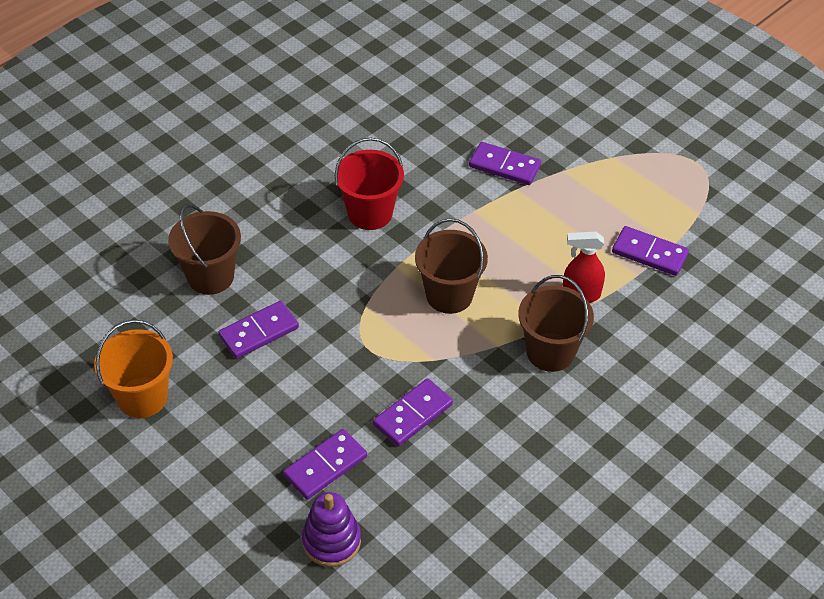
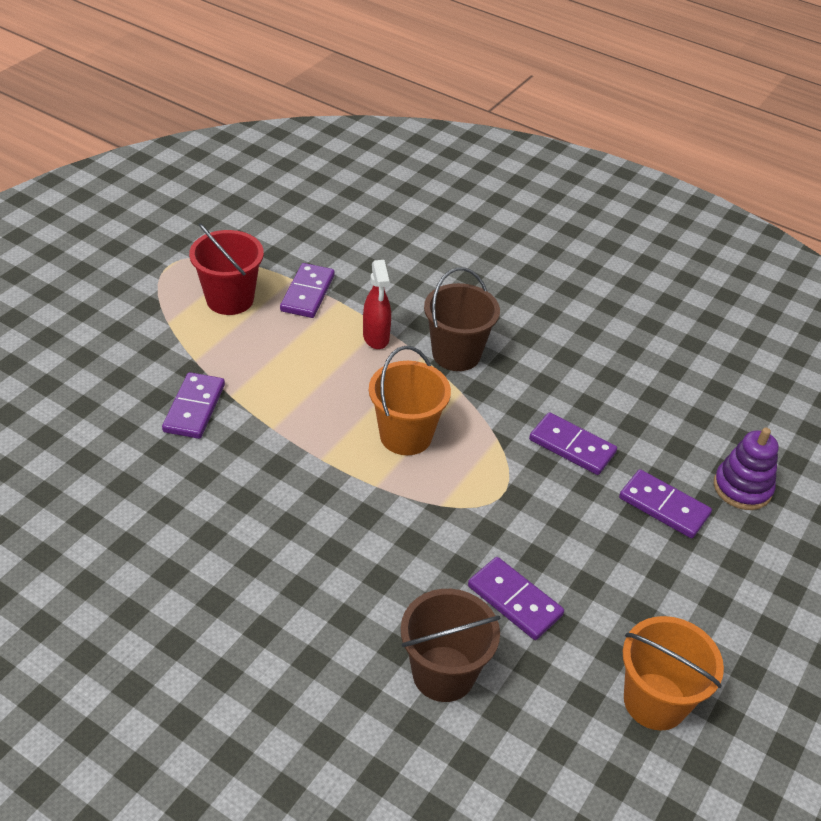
camera: 105 degrees left, 5 degrees down
(370, 213) = (295, 523): red bucket -> red bucket (230, 299)
(449, 295) = (405, 435): brown bucket -> orange bucket

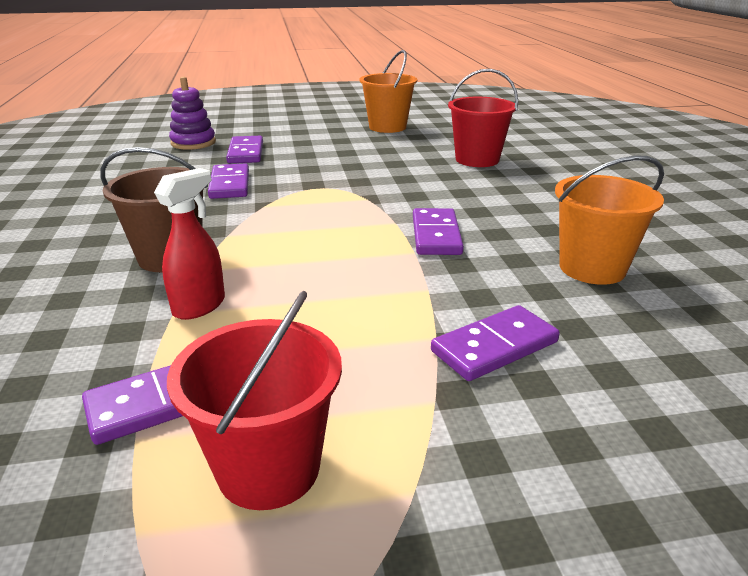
camera: 130 degrees left, 15 degrees down
(405, 435) = (322, 234): orange bucket -> orange bucket (592, 268)
(443, 673) = (477, 160): brown bucket -> red bucket
(515, 600) = (395, 161): purple domino -> purple domino (436, 235)

